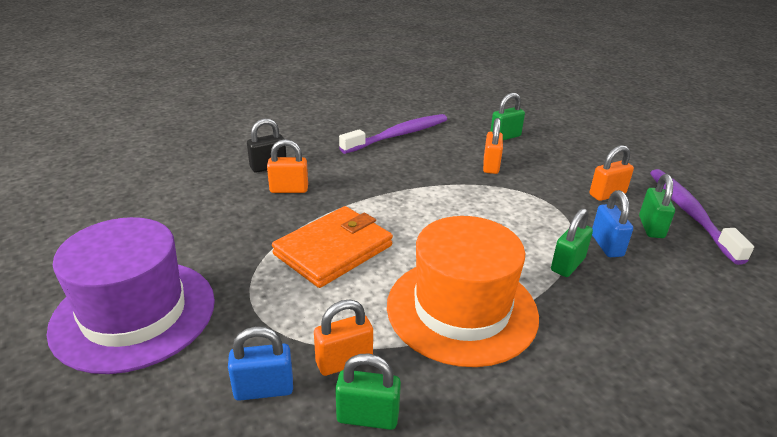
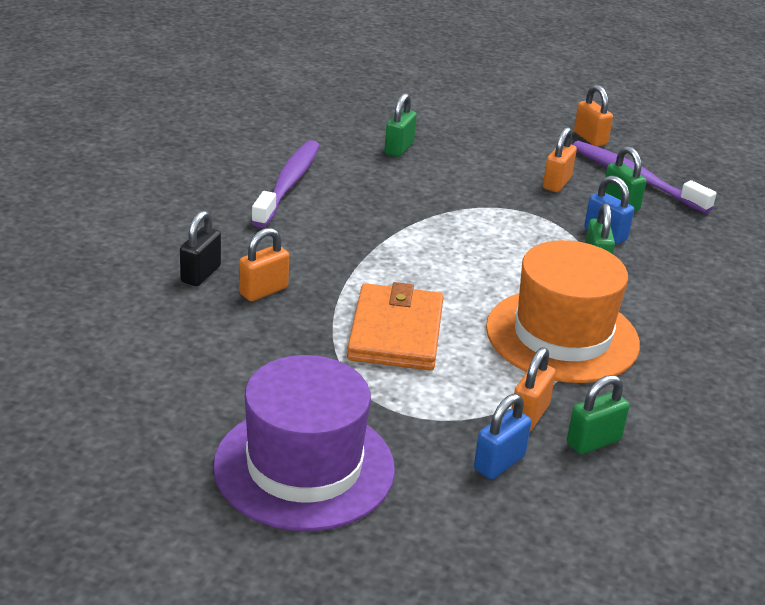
camera: 40 degrees left, 0 degrees up
(491, 166) = (426, 189): orange padlock -> orange padlock (590, 138)

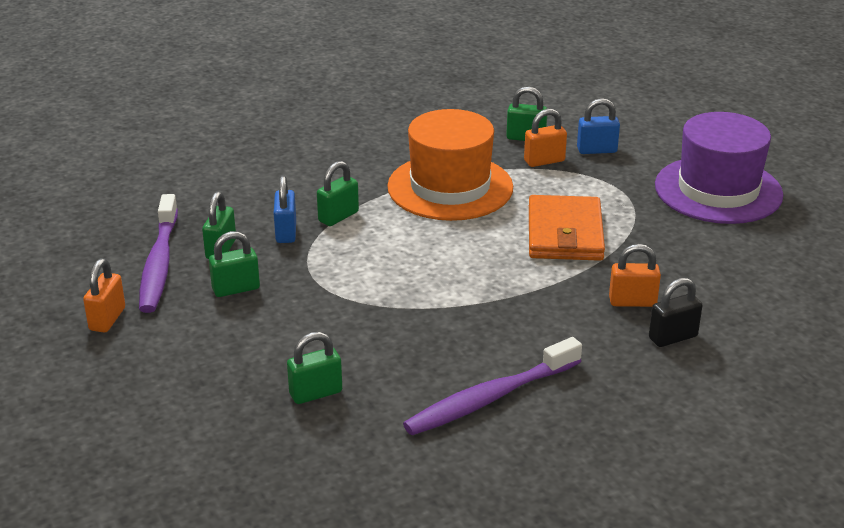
camera: 135 degrees left, 0 degrees up
(396, 332) = (565, 233): orange wallet -> orange wallet turned 45 degrees counterclockwise
(556, 183) = (236, 289): orange padlock -> green padlock

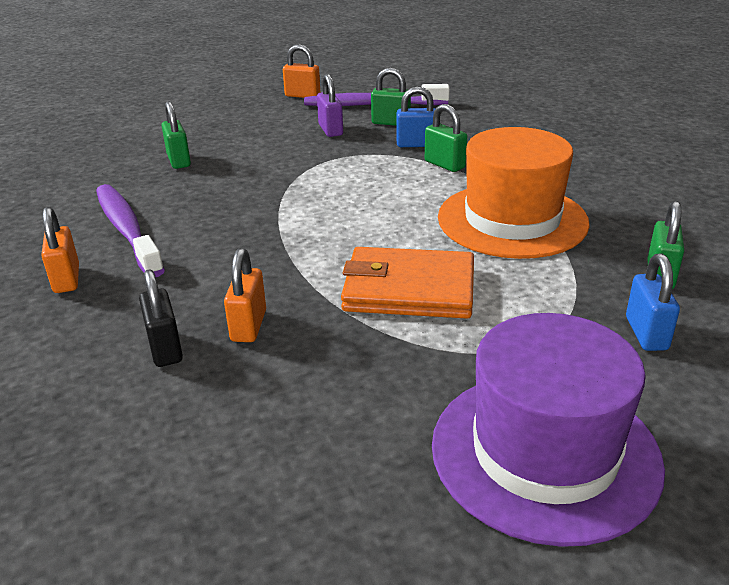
camera: 95 degrees right, 0 degrees up
(236, 289) = (330, 130): green padlock -> purple padlock
(544, 161) = (596, 286): orange padlock -> orange padlock (67, 279)

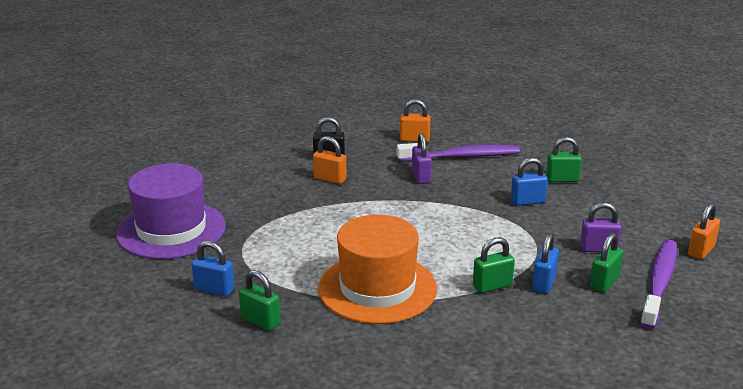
camera: 110 degrees right, 5 degrees down
(207, 248) = (421, 177): none -> purple padlock
(246, 171) = (527, 201): none -> blue padlock
(409, 289) = (324, 228): orange wallet -> none

